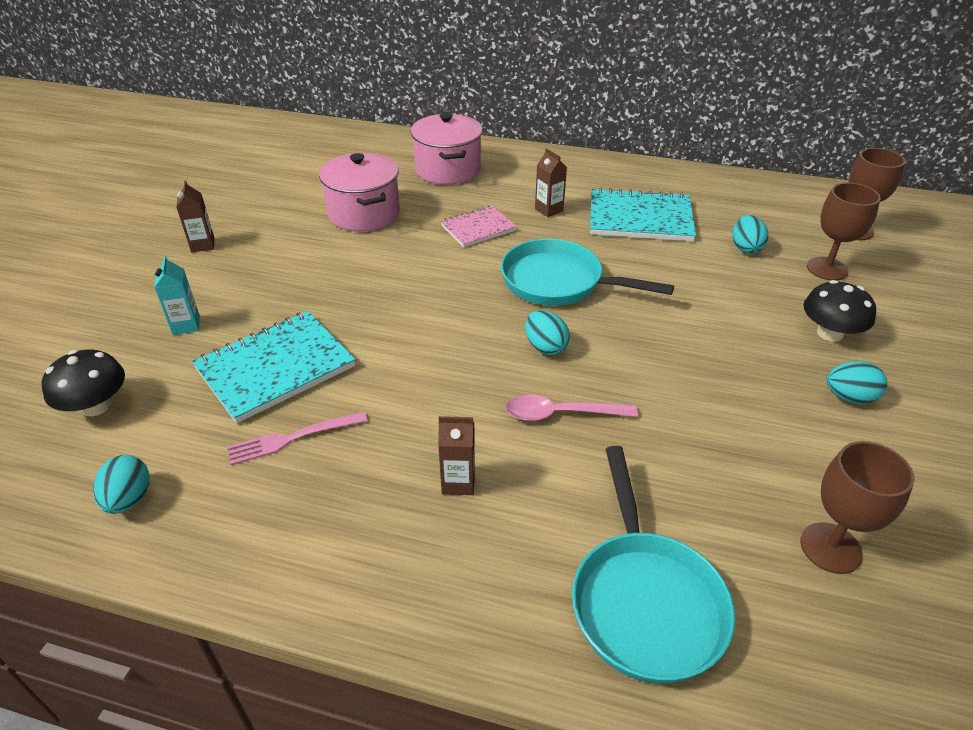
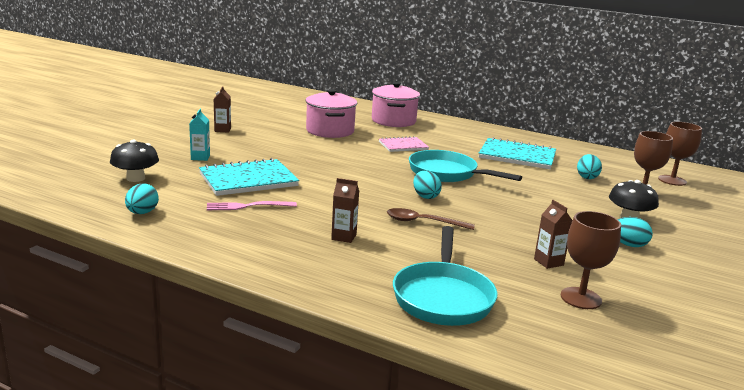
camera: 10 degrees right, 20 degrees down
(549, 210) = (455, 145): brown carton -> brown carton (548, 262)
(561, 414) = (423, 222): pink spoon -> brown spoon

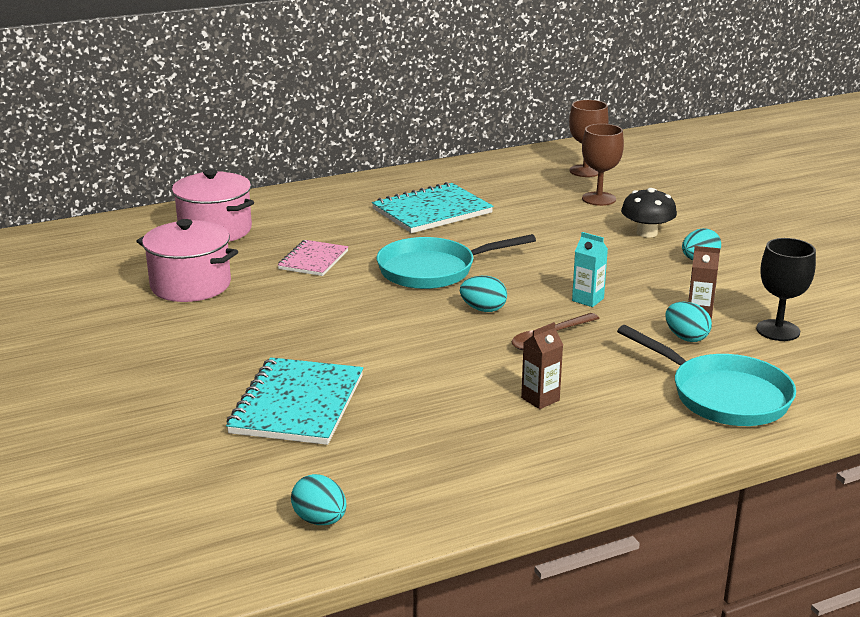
camera: 50 degrees left, 5 degrees up
(135, 178) = (180, 493): black mushroom -> none
(200, 157) = (162, 415): turquoise carton -> turquoise carton (588, 300)
(222, 130) = (65, 362): brown carton -> none
(247, 206) = (386, 433): pink fork -> none
(580, 298) = (778, 330): brown goblet -> black goblet
(587, 177) = (531, 204): turquoise egg -> turquoise egg (686, 337)

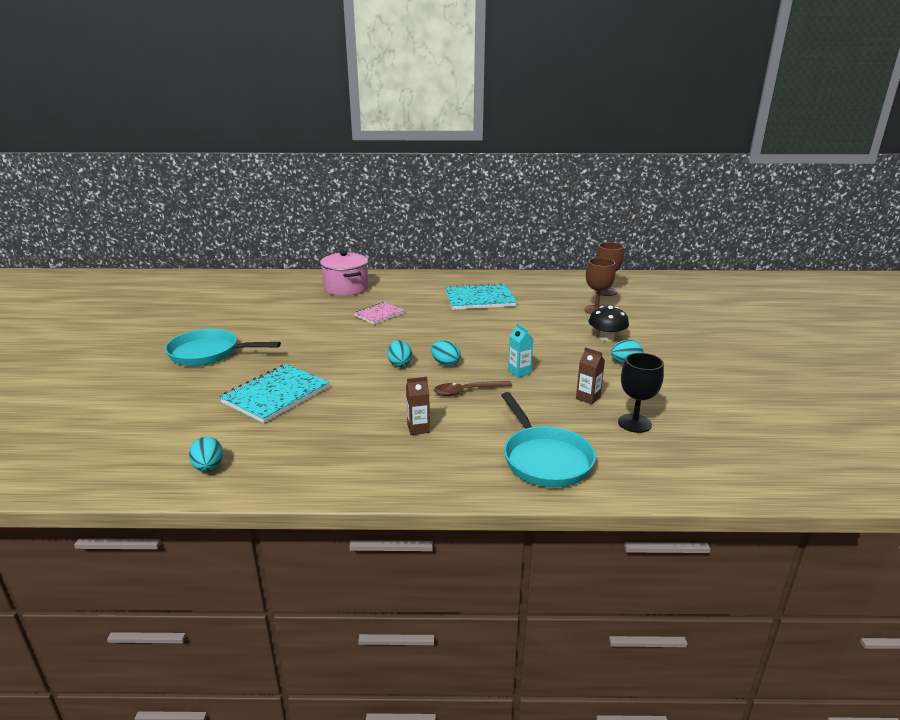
camera: 25 degrees right, 0 degrees up
(190, 285) = (299, 315): pink pot -> none
(433, 270) = (441, 334): turquoise pan -> turquoise pan (208, 353)
(686, 337) = (560, 412): turquoise egg -> turquoise egg (399, 364)

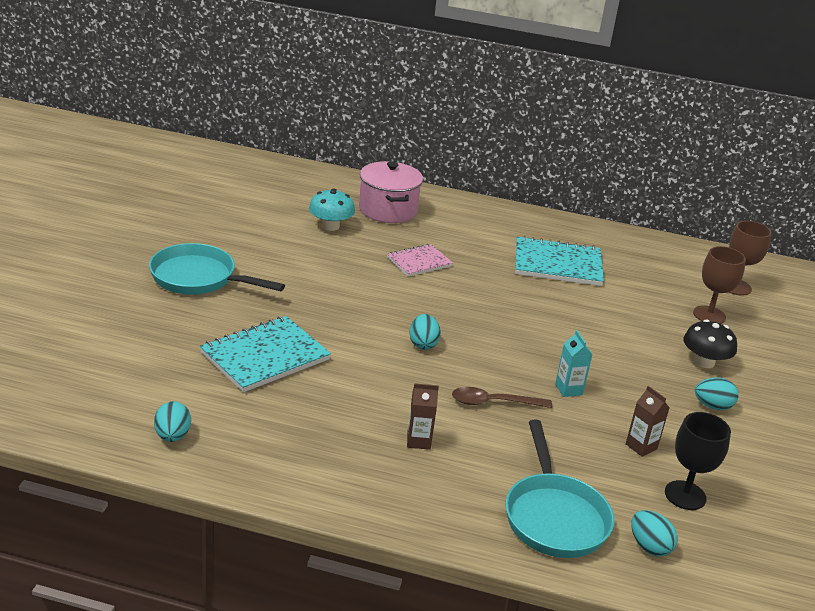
camera: 10 degrees right, 5 degrees up
(306, 304) = (330, 226): none -> turquoise mushroom
(445, 364) = (480, 356): turquoise egg -> turquoise egg (649, 547)

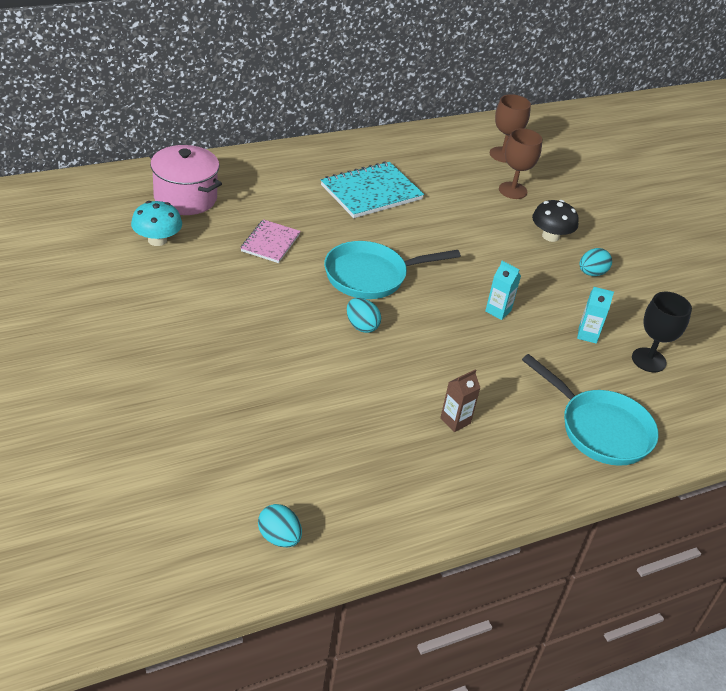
camera: 40 degrees left, 10 degrees up
(198, 278) = (107, 360): turquoise pan -> turquoise pan (371, 276)
(265, 356) = (259, 410): turquoise notebook -> none
(493, 402) = (465, 353): brown spoon -> none
(641, 446) = (587, 335): brown carton -> turquoise carton
(649, 547) = (671, 416): turquoise egg -> none

